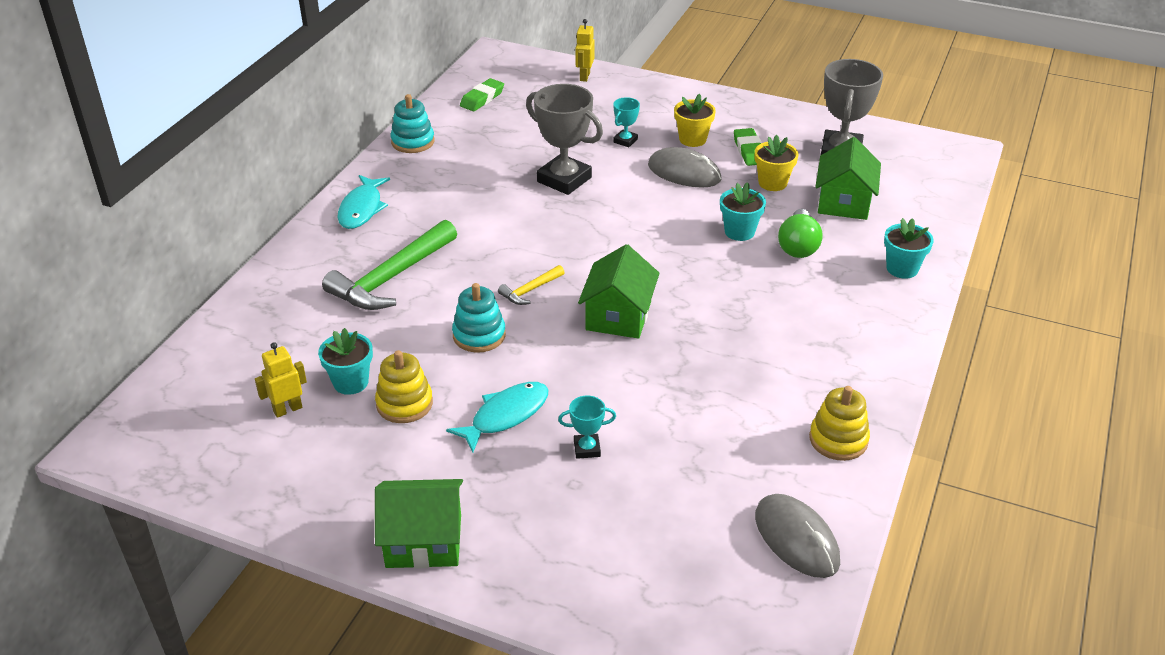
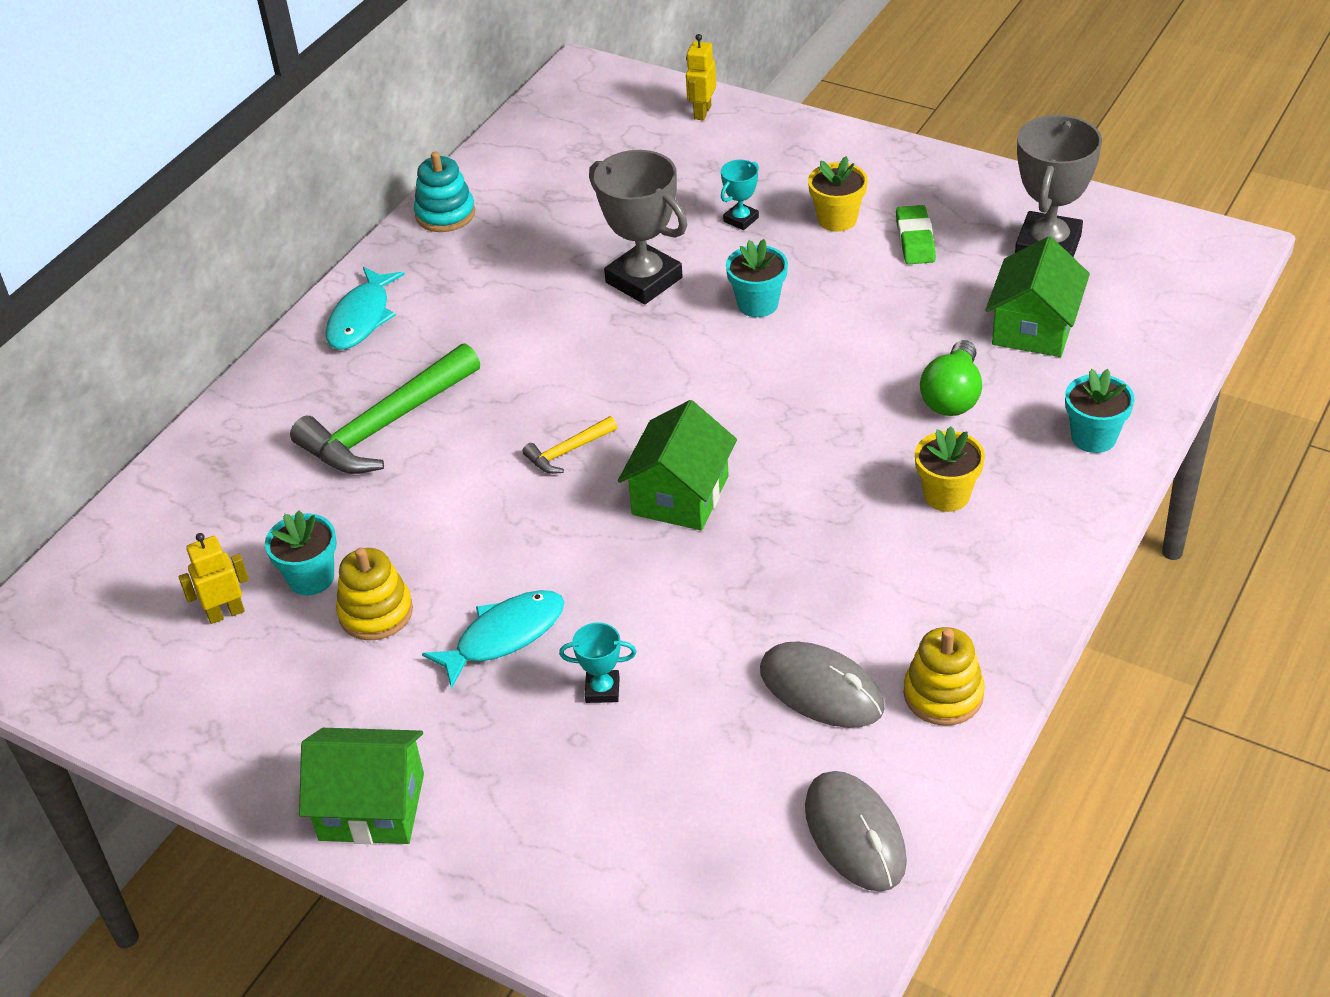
camera: 10 degrees right, 5 degrees up
(479, 335) = (488, 516): turquoise stacking toy -> none
(482, 98) = (551, 146): green eraser -> none
(684, 172) = (814, 273): grey mouse -> grey mouse (821, 689)
(739, 232) = (874, 370): turquoise flower pot -> turquoise flower pot (757, 304)
(772, 183) = (937, 293): yellow flower pot -> yellow flower pot (946, 495)

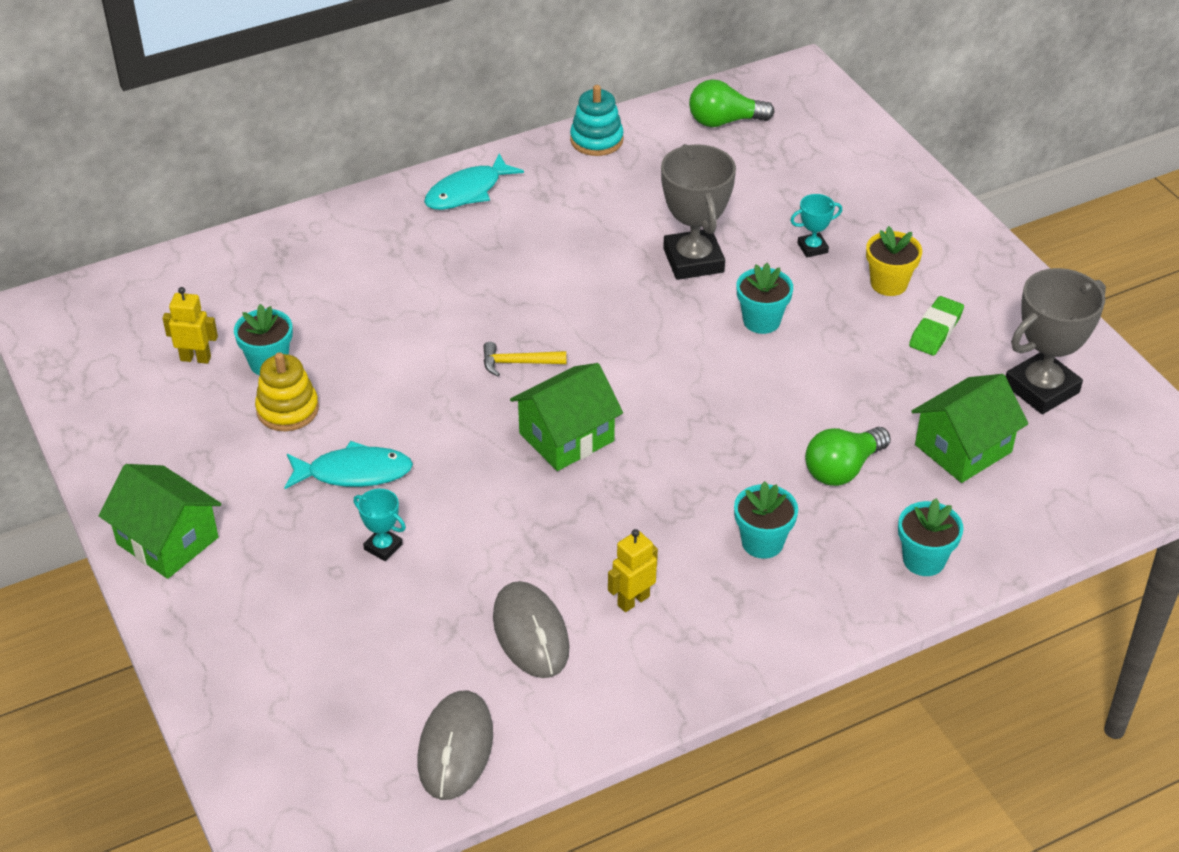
camera: 30 degrees right, 0 degrees up
(385, 426) = (412, 280): green hammer -> none
(552, 145) = (724, 121): none -> green light bulb
(702, 112) = (864, 147): yellow robot -> yellow robot (633, 600)
(943, 694) = (614, 687): yellow stacking toy -> none
(946, 495) = (762, 542): yellow flower pot -> turquoise flower pot

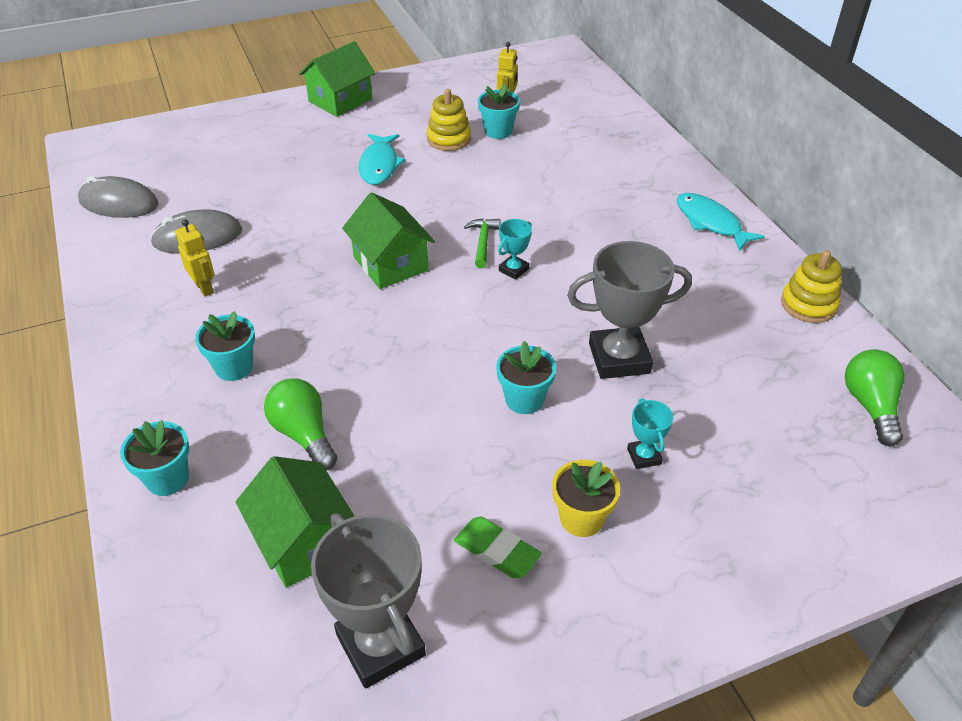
camera: 95 degrees right, 0 degrees up
(383, 547) = (304, 177): turquoise trophy -> turquoise trophy (513, 270)
(518, 363) = (483, 242): yellow hammer -> green hammer
(596, 140) = (808, 305): turquoise stacking toy -> yellow stacking toy

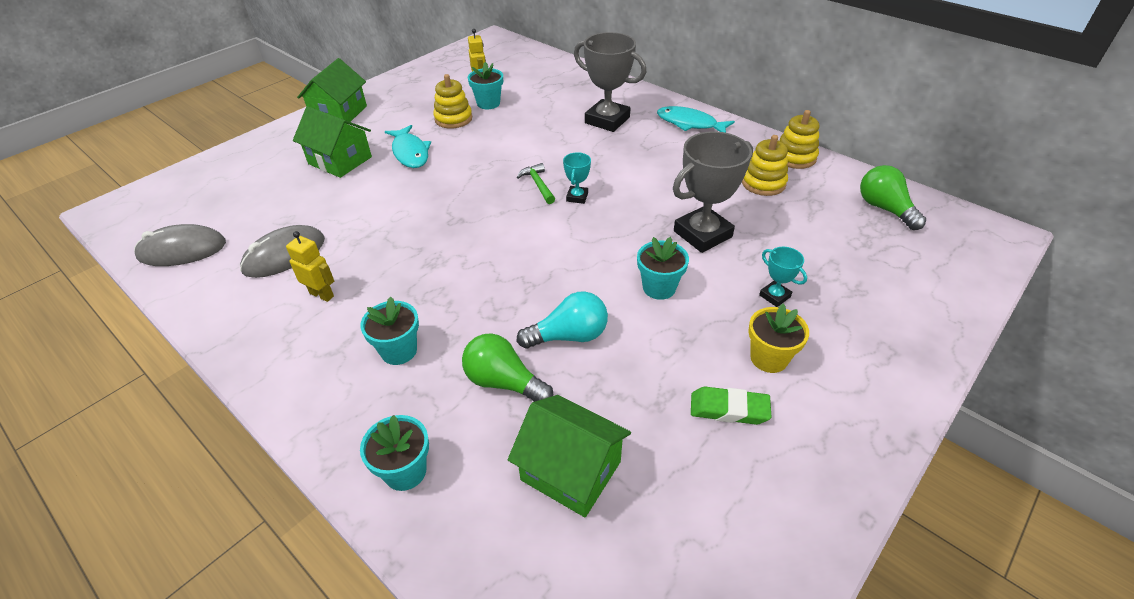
camera: 25 degrees left, 0 degrees up
(380, 645) = (699, 527): grey trophy -> grey trophy (607, 120)
(390, 264) = (476, 223): green house -> green house (340, 160)
(396, 414) = (569, 336): none -> turquoise light bulb
(741, 323) = (763, 183): none -> yellow stacking toy

